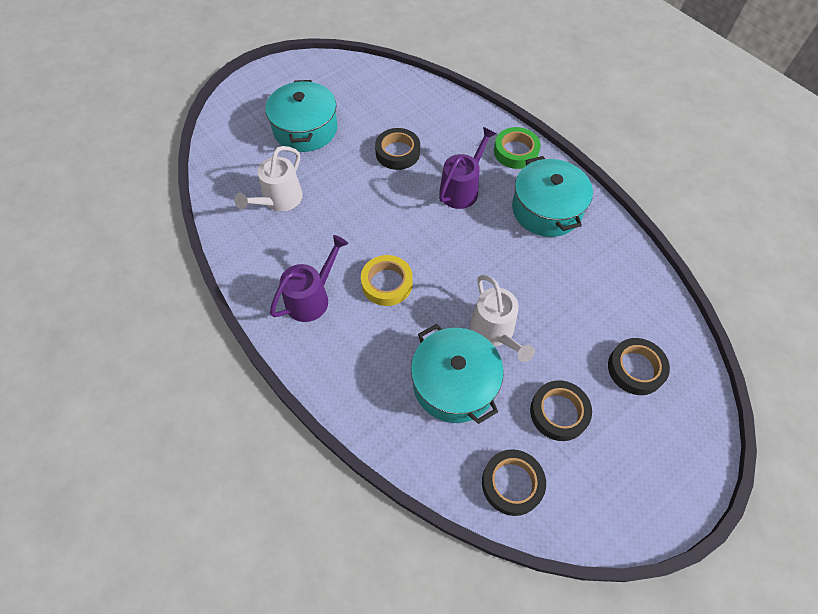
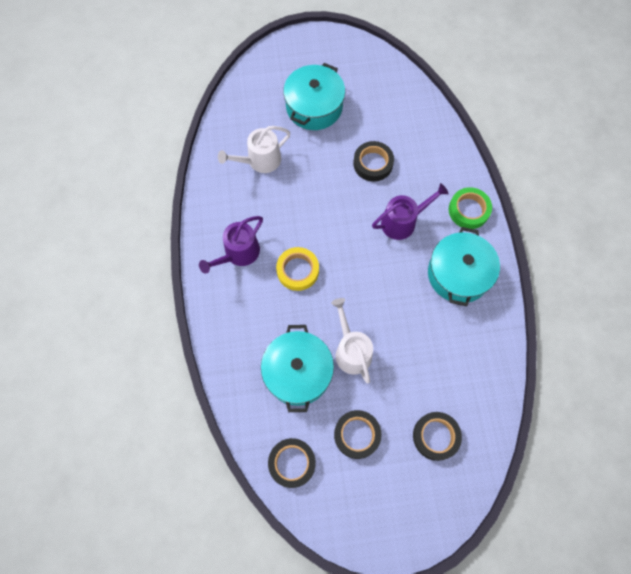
camera: 30 degrees right, 10 degrees up
(311, 298) = (238, 253): purple watering can -> purple watering can turned 150 degrees clockwise
(495, 332) = (351, 350): white watering can -> white watering can turned 150 degrees clockwise

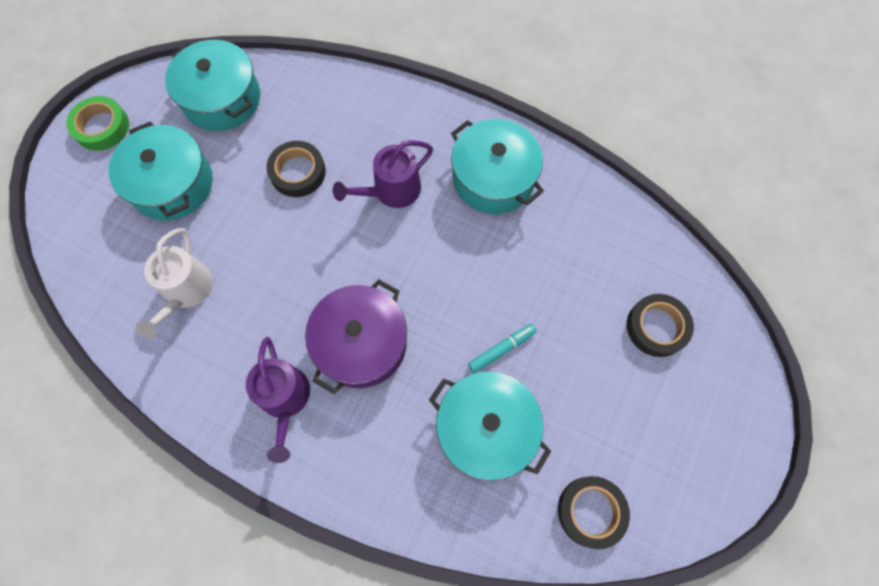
camera: 55 degrees left, 0 degrees up
(297, 270) = (361, 343): yellow tape -> purple pot
(351, 350) = (501, 349): white watering can -> turquoise marker
(357, 435) = (603, 411): black tape -> none
(385, 91) = (222, 99): none -> turquoise pot
(402, 222) = (391, 191): purple watering can -> purple watering can turned 135 degrees counterclockwise
(468, 210) = (430, 118): green tape -> green tape (102, 127)

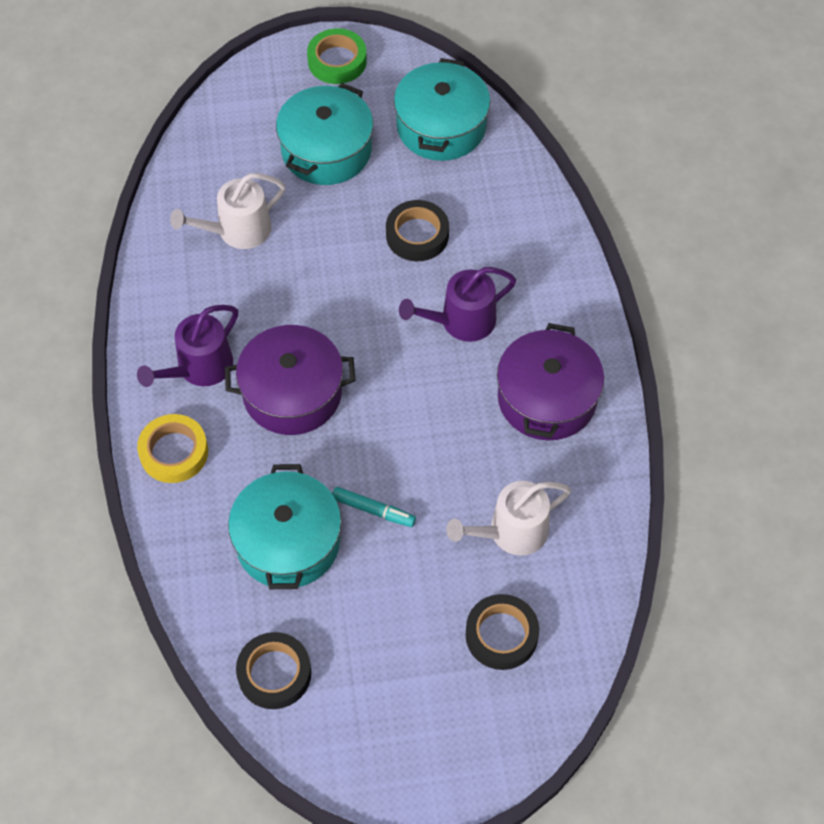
camera: 55 degrees right, 10 degrees down
(345, 468) = (174, 452): none -> yellow tape
(391, 191) = (461, 321): purple watering can -> purple watering can turned 45 degrees counterclockwise
(493, 178) = (547, 398): turquoise pot -> purple pot
(581, 268) = (511, 532): none -> white watering can

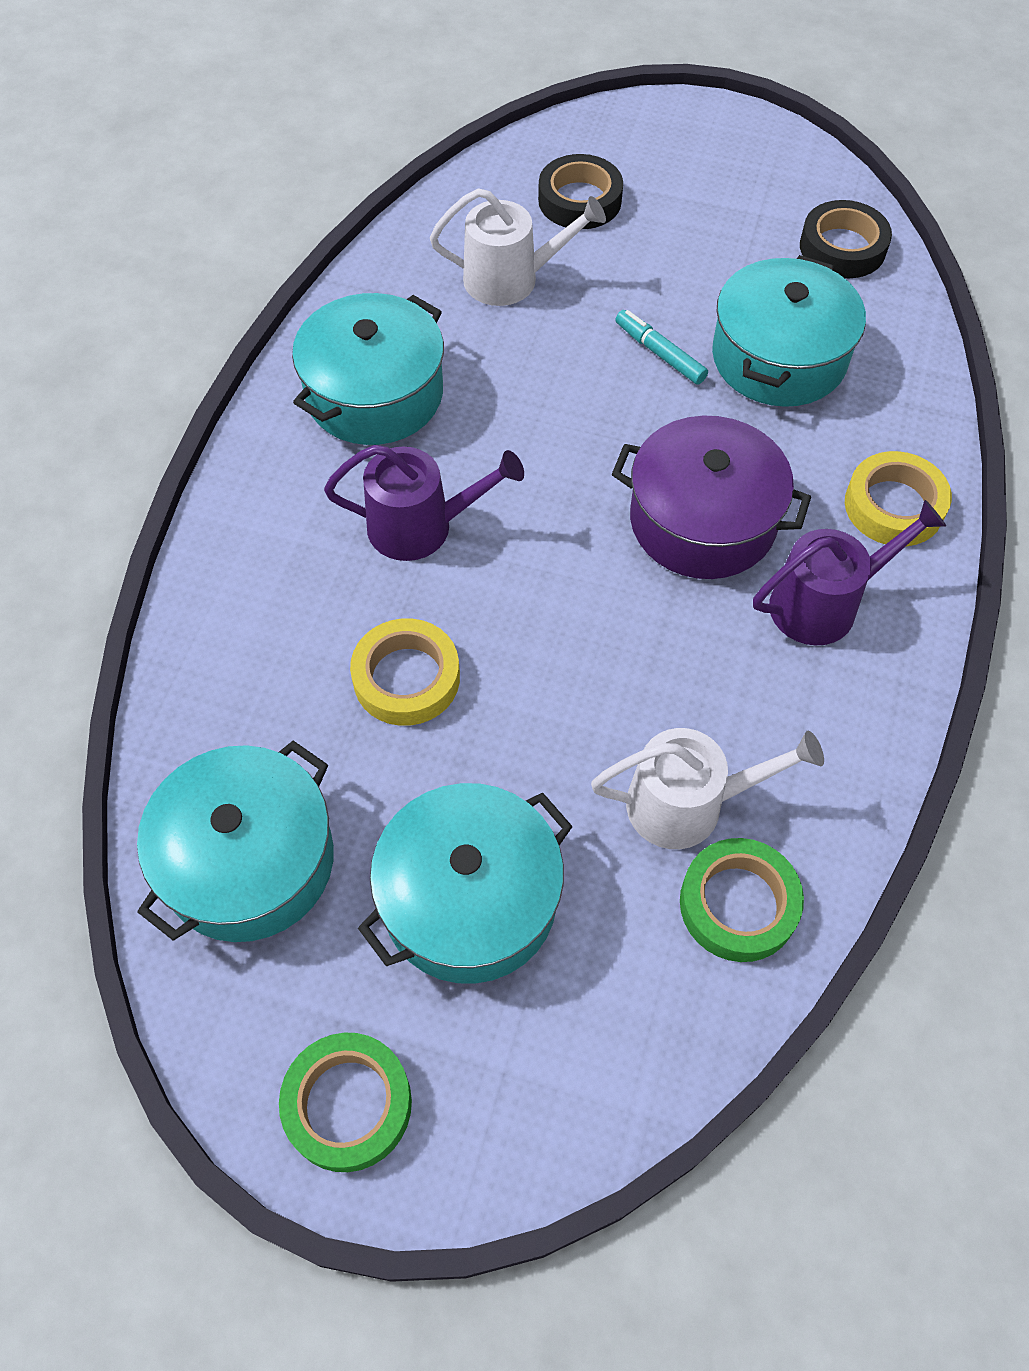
camera: 155 degrees left, 0 degrees up
(195, 196) = (738, 904): none -> green tape
(417, 235) = (406, 678): black tape -> yellow tape
(547, 398) = (374, 394): purple pot -> turquoise pot

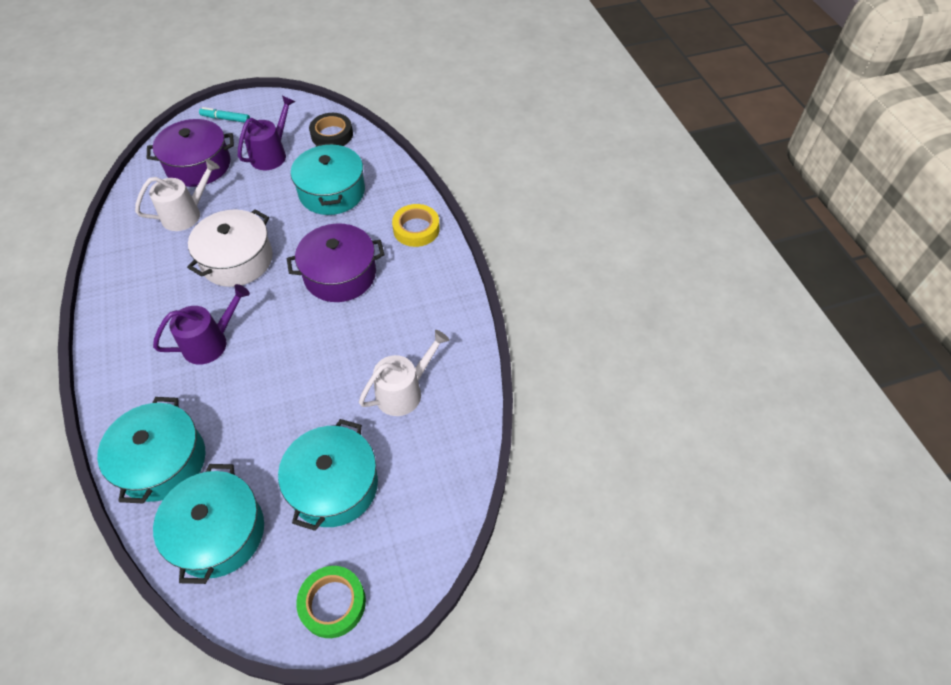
camera: 35 degrees left, 5 degrees down
(374, 394) = (149, 296): turquoise pot -> turquoise pot (162, 462)
(406, 678) = (245, 411): yellow tape -> none
(545, 402) = (237, 260): none -> white pot
(579, 200) = (198, 165): black tape -> purple pot
(659, 353) = (277, 214): turquoise marker -> turquoise marker (225, 119)
(738, 904) = (448, 418): green tape -> none
(824, 604) = (411, 282): purple watering can -> purple watering can (271, 154)

